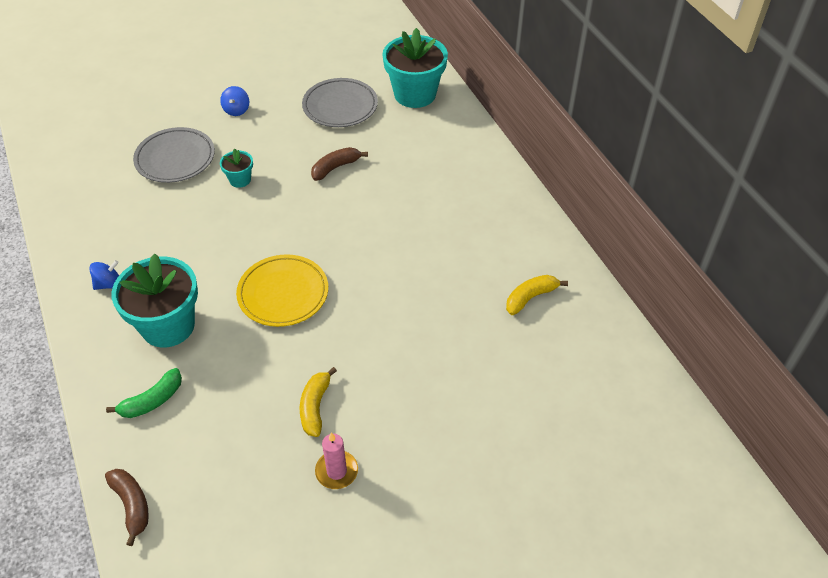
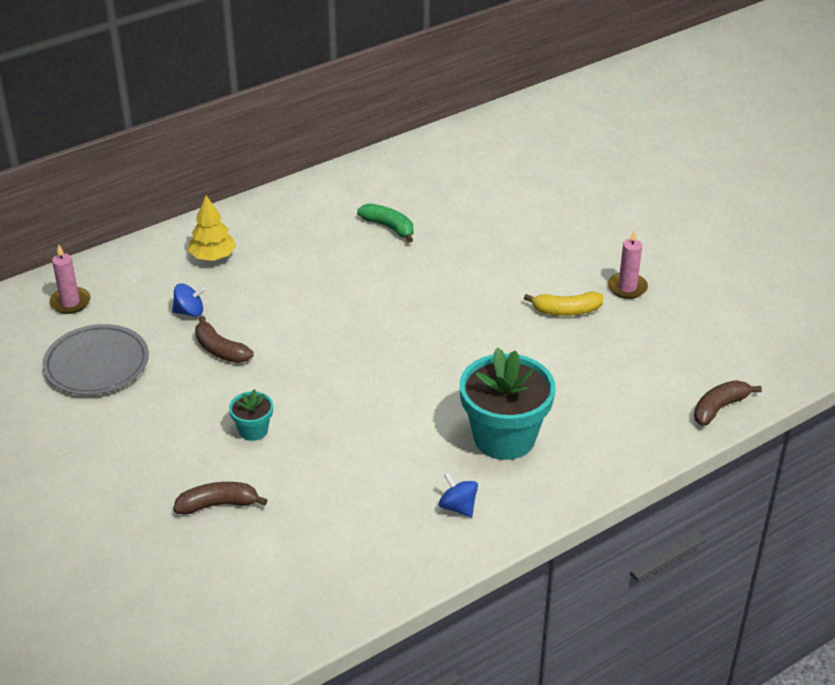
camera: 100 degrees left, 10 degrees down
(152, 401) = (603, 424): green banana -> green banana (389, 227)
(175, 158) = (218, 504): grey plate -> brown banana
(236, 110) = (107, 465): blue spinning top -> blue spinning top (189, 312)
(283, 293) = (432, 357): yellow plate -> none
(415, 94) = (70, 302): turquoise flower pot -> pink candle
(455, 169) = (213, 257): none -> yellow tree
(530, 297) = (393, 195): yellow banana -> none

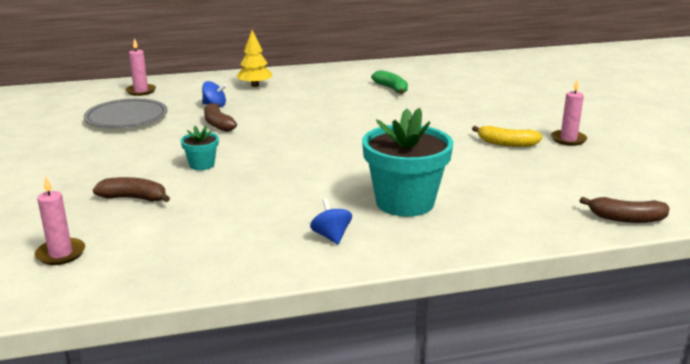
camera: 20 degrees right, 15 degrees down
(206, 604) = (61, 254): none -> pink candle
(719, 408) = (626, 218): brown banana -> brown banana turned 150 degrees counterclockwise

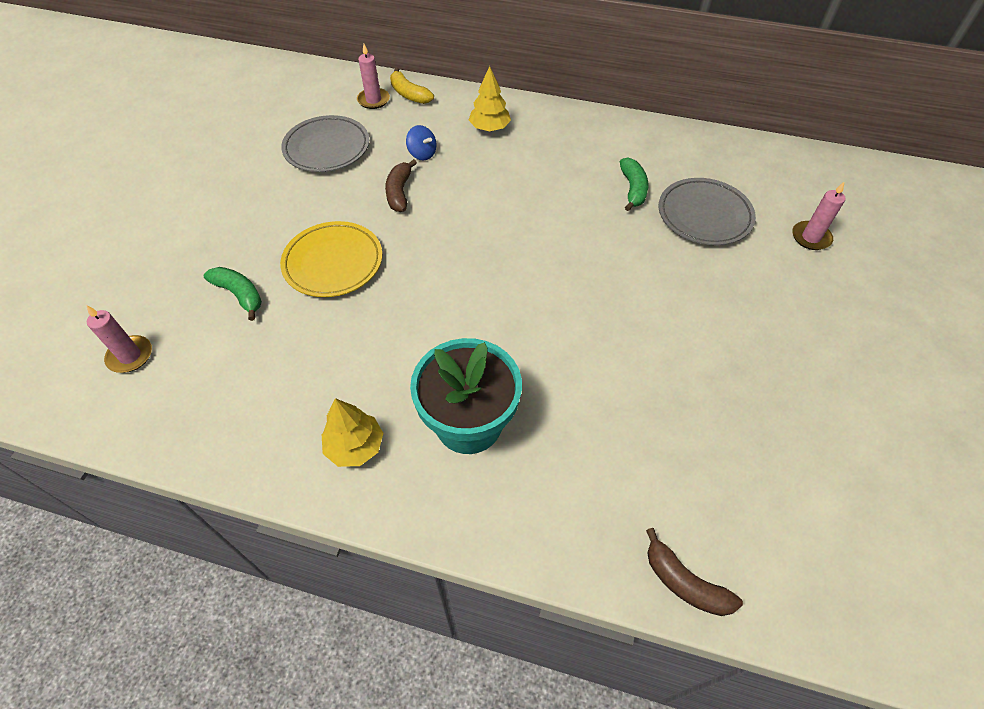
camera: 30 degrees right, 30 degrees up
(134, 198) = (239, 295): brown banana -> green banana
(202, 165) = (333, 263): turquoise flower pot -> yellow plate
(331, 236) = (355, 446): blue spinning top -> yellow tree
(451, 89) = (704, 215): none -> grey plate
(506, 144) = (673, 362): yellow banana -> yellow banana (409, 94)
(568, 139) = (758, 387): pink candle -> pink candle (811, 237)

